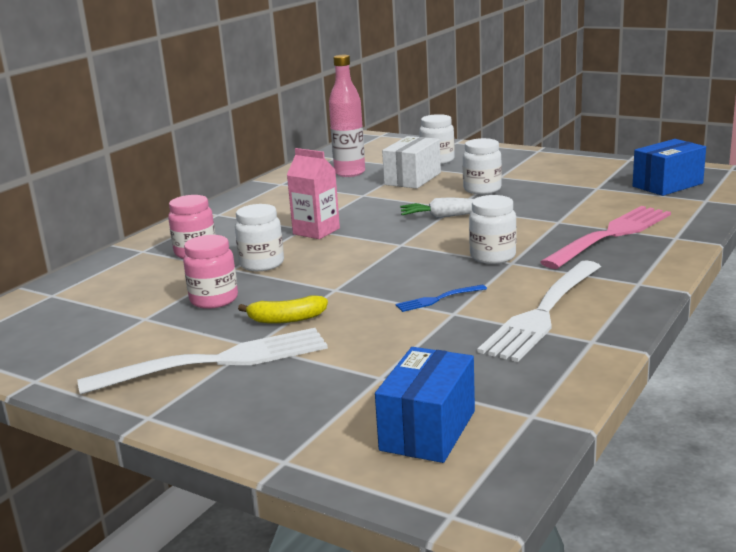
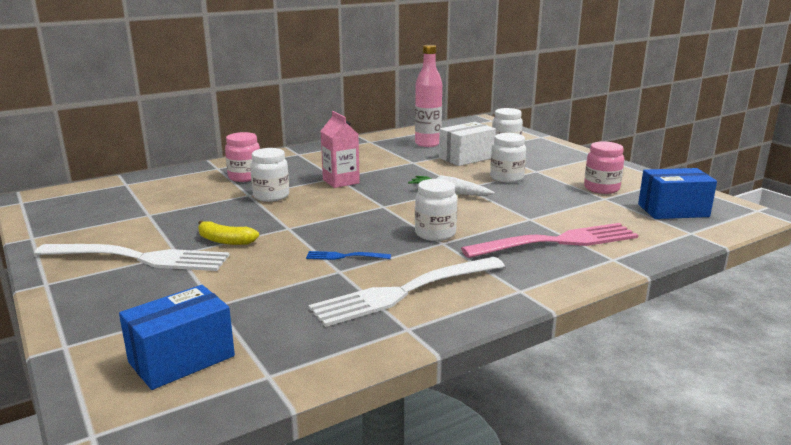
camera: 25 degrees right, 0 degrees up
(214, 300) = (205, 213): pink jar -> pink jar (601, 188)

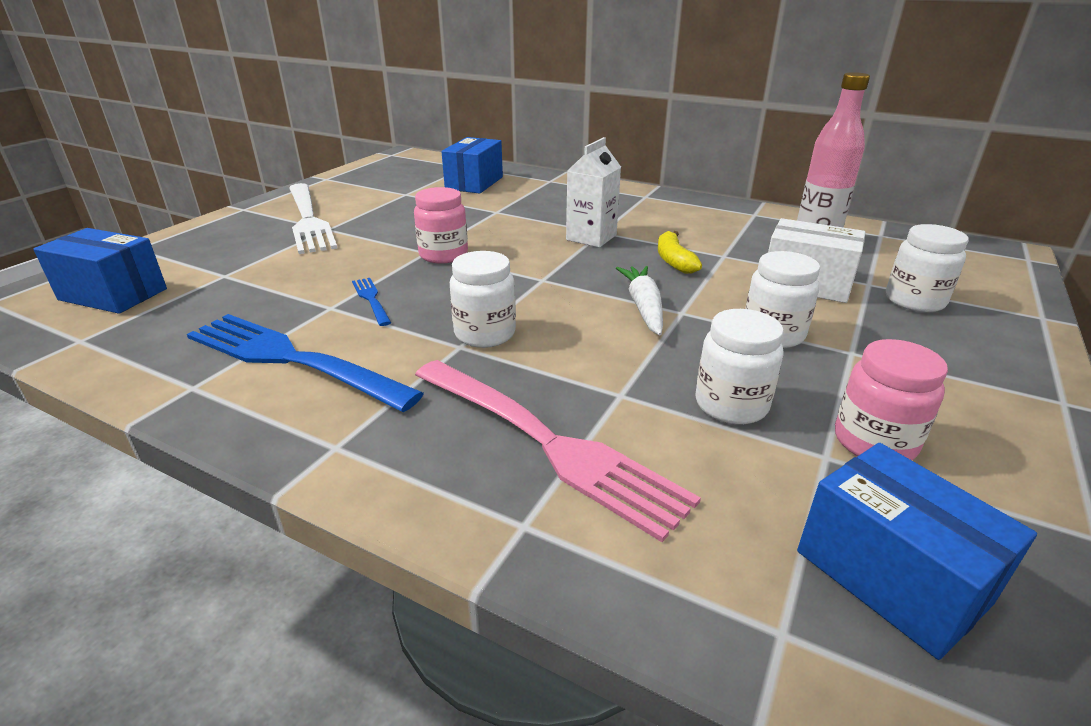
camera: 60 degrees right, 10 degrees up
(173, 189) = (474, 183): none -> blue box
(225, 241) = (370, 237): yellow banana -> yellow banana (674, 261)
(245, 177) = (541, 196): pink jar -> pink jar (443, 255)
(271, 196) = (503, 221): white jar -> white jar (731, 405)
(341, 181) = (591, 237): pink carton -> white carton
(405, 292) = (292, 359): white fork -> blue fork

